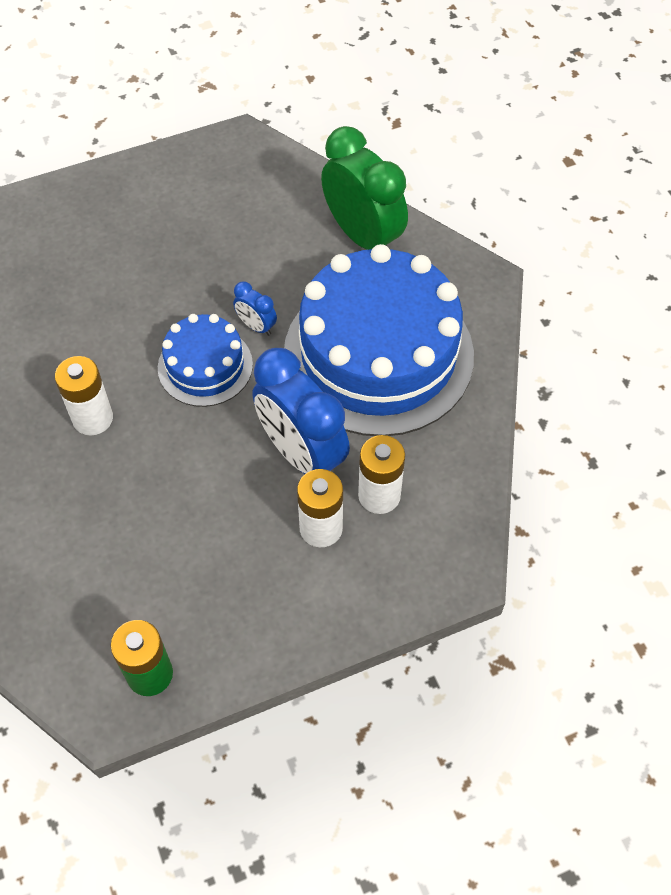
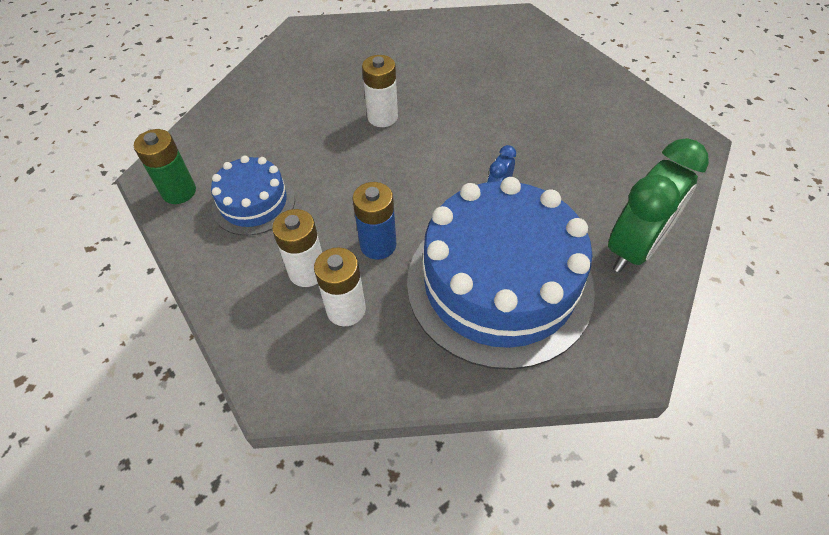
camera: 80 degrees right, 5 degrees down
(205, 366) = (447, 167): blue cake -> blue cake (254, 203)
(301, 453) = (378, 245): blue clock -> blue battery

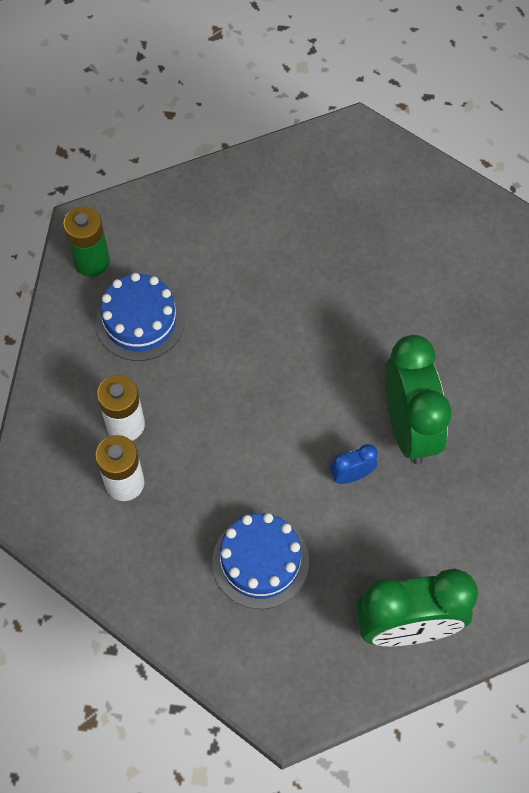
camera: 40 degrees right, 10 degrees up
(378, 245) = (200, 445): blue battery -> none
(382, 117) = (330, 310): white battery -> none
(499, 284) = (260, 561): blue cake -> blue cake, size x0.50
(501, 143) = (409, 428): none -> green clock

